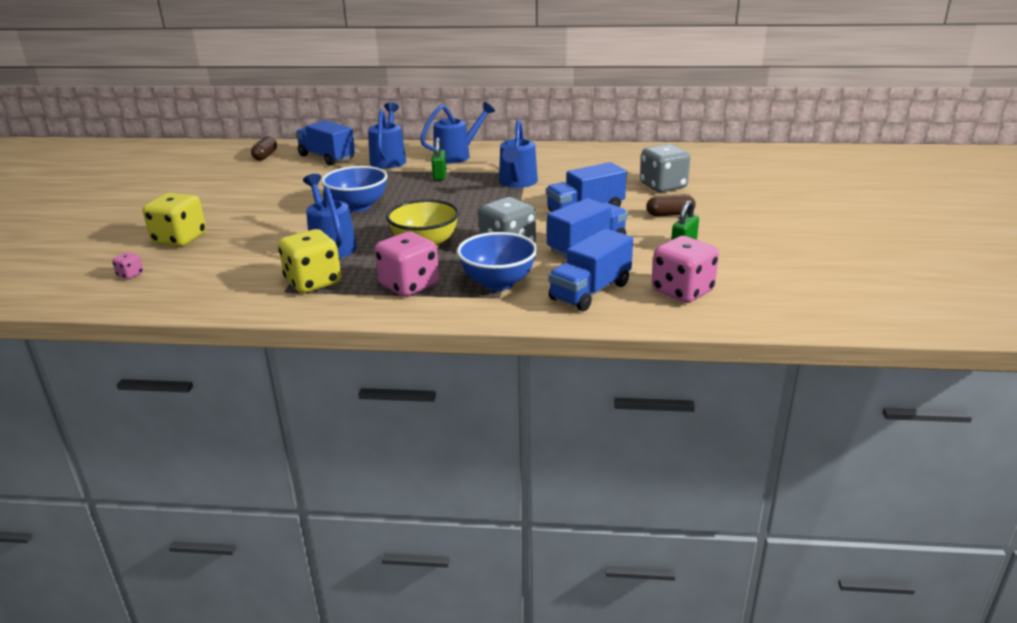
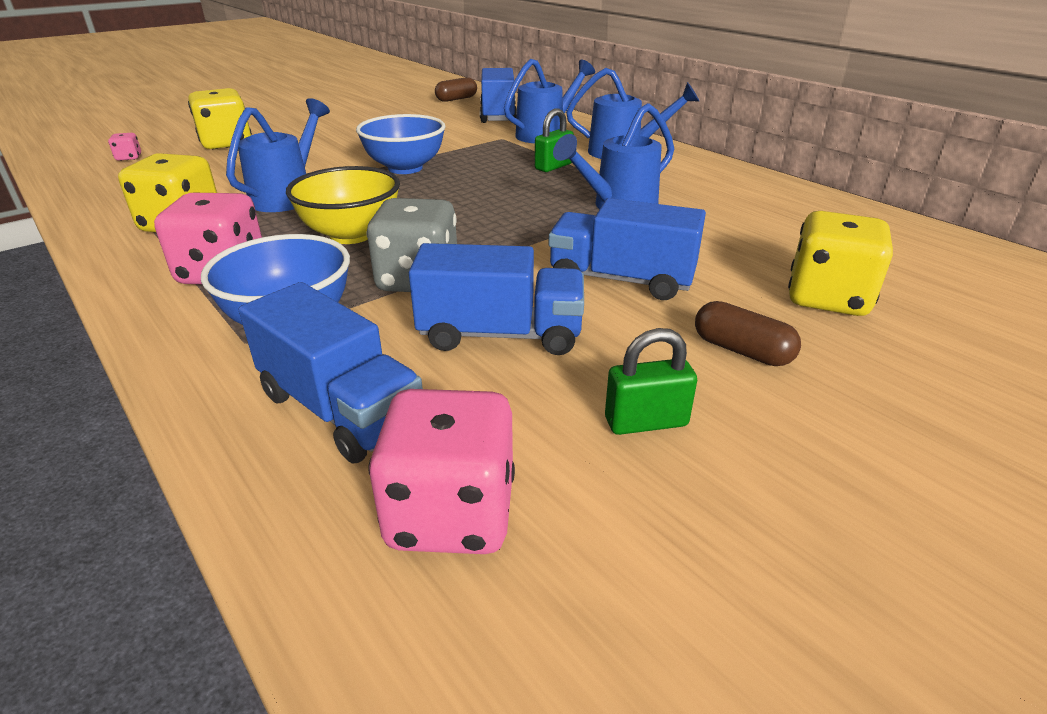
camera: 45 degrees right, 5 degrees up
(590, 291) = (340, 409): blue truck -> blue truck turned 135 degrees counterclockwise
(663, 186) = (827, 298): grey dice -> yellow dice

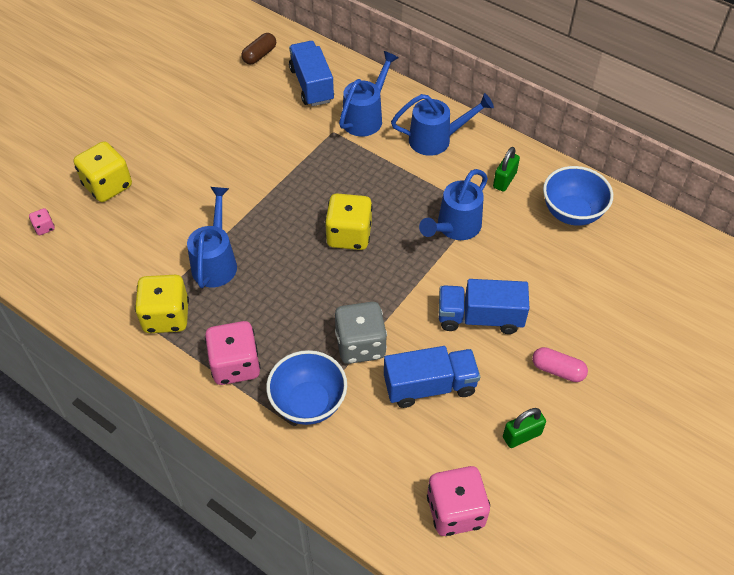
camera: 15 degrees left, 20 degrees up
(340, 409) = (375, 463): blue truck -> none
(351, 235) = (291, 303): yellow bowl -> none
(405, 168) = (280, 200): blue bowl -> blue bowl (572, 213)
(553, 166) = (391, 175): green padlock -> green padlock (504, 180)
(741, 350) = (557, 370): brown capsule -> pink capsule
(827, 298) = (597, 310): yellow dice -> yellow dice (349, 235)

